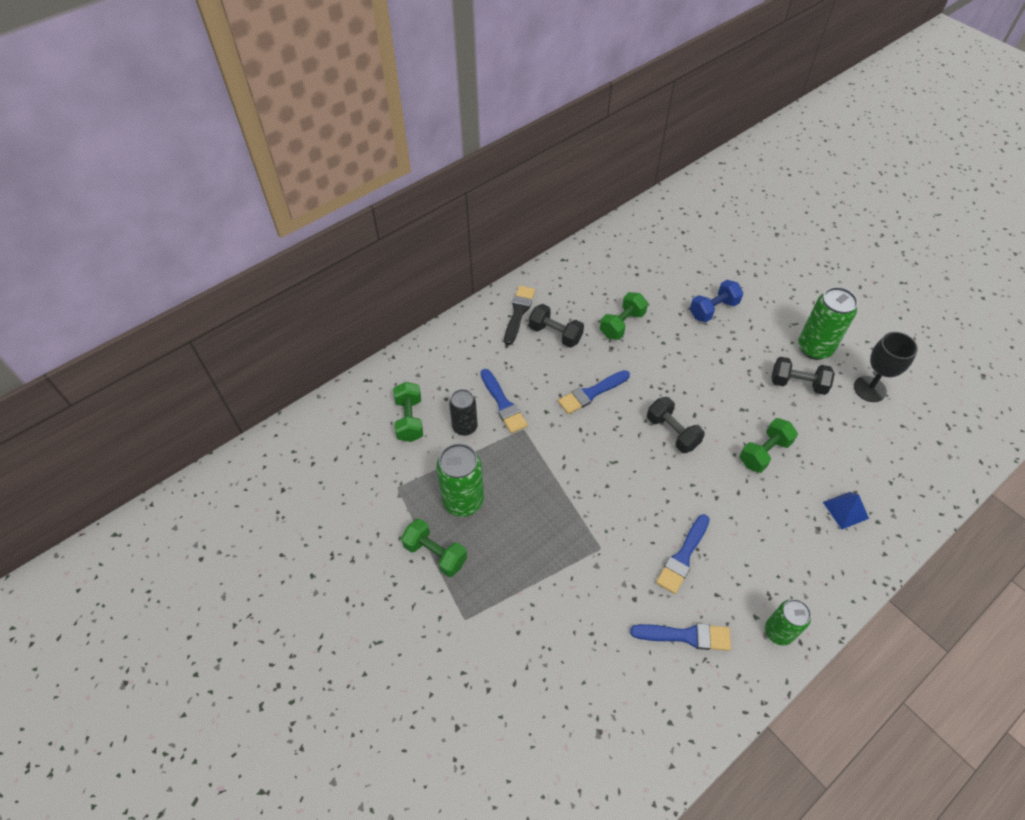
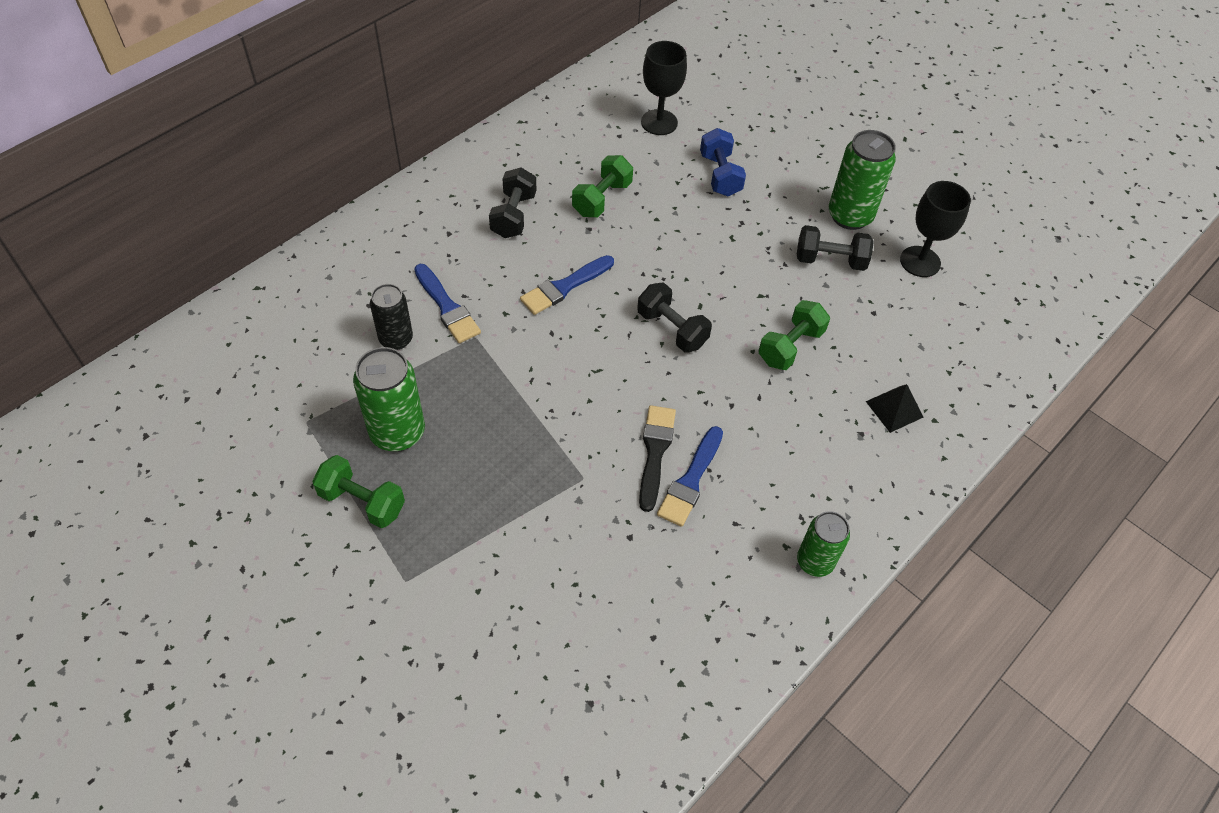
camera: 10 degrees left, 0 degrees up
(410, 419) = (320, 334): green dumbbell -> none
(518, 312) = (463, 190): black brush -> black brush (655, 452)
(555, 334) = (514, 215): black dumbbell -> black dumbbell turned 75 degrees clockwise
(667, 265) = (659, 122): none -> black goblet
(686, 636) = (698, 576): blue brush -> none
(713, 309) = (720, 175): blue dumbbell -> blue dumbbell turned 60 degrees counterclockwise
(845, 510) = (894, 409): blue pyramid -> black pyramid

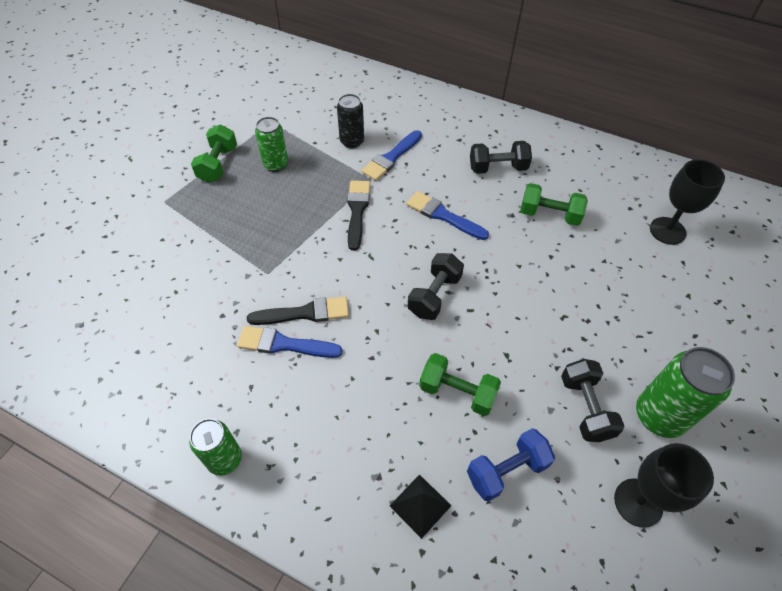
camera: 75 degrees right, 0 degrees up
(397, 432) = (276, 164): green can -> green can, size x0.65
(522, 365) = (357, 211): none -> black brush
(720, 175) = (635, 290): blue dumbbell -> blue dumbbell (506, 470)

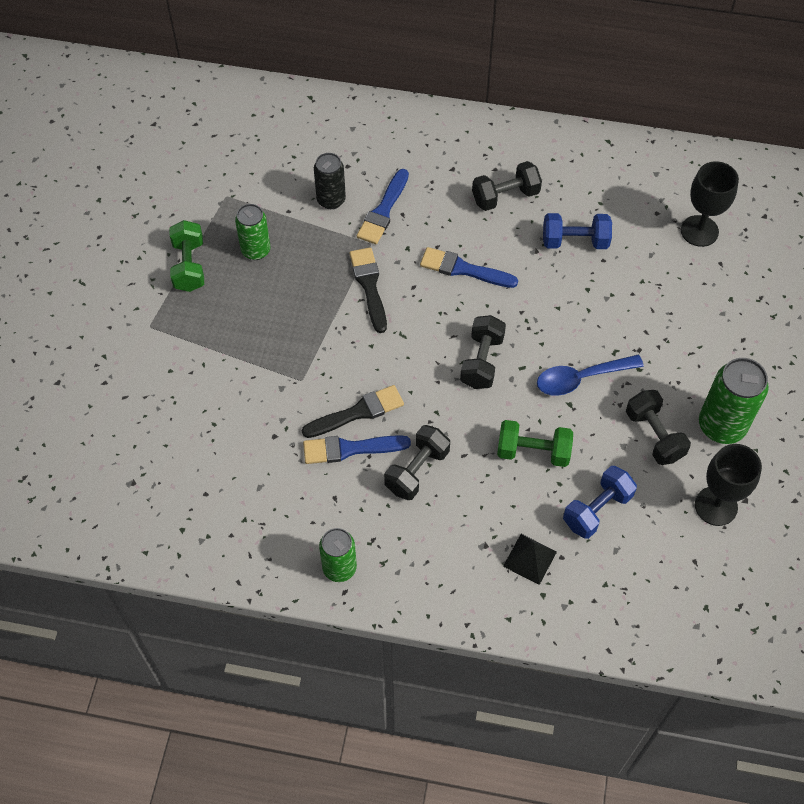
camera: 15 degrees left, 5 degrees up
(338, 381) = (417, 470): none -> black dumbbell
(524, 333) = (581, 378): none -> blue spoon
(549, 215) = (575, 241): green dumbbell -> blue dumbbell

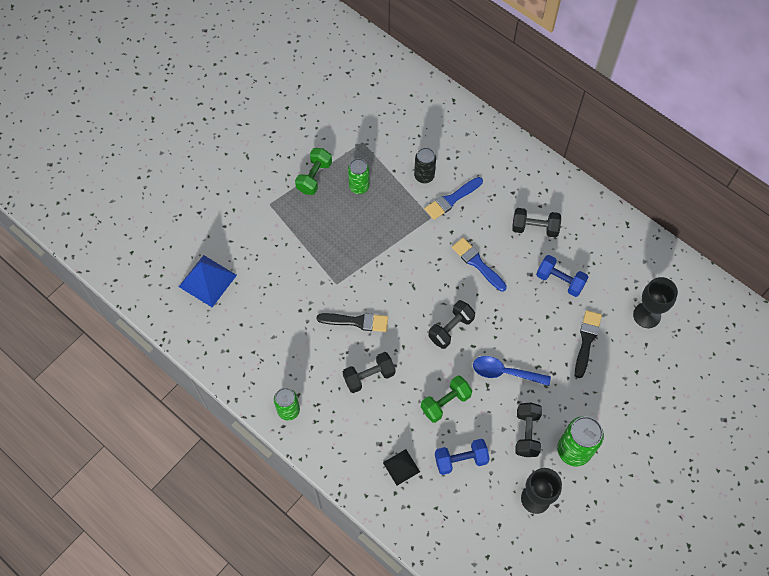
camera: 30 degrees right, 5 degrees up
(124, 462) = (207, 280): none -> blue pyramid
(350, 449) = (338, 342): blue brush -> none
(369, 286) = (413, 244): black brush -> black brush (586, 340)
(533, 451) = (445, 402): green dumbbell -> green dumbbell turned 75 degrees counterclockwise

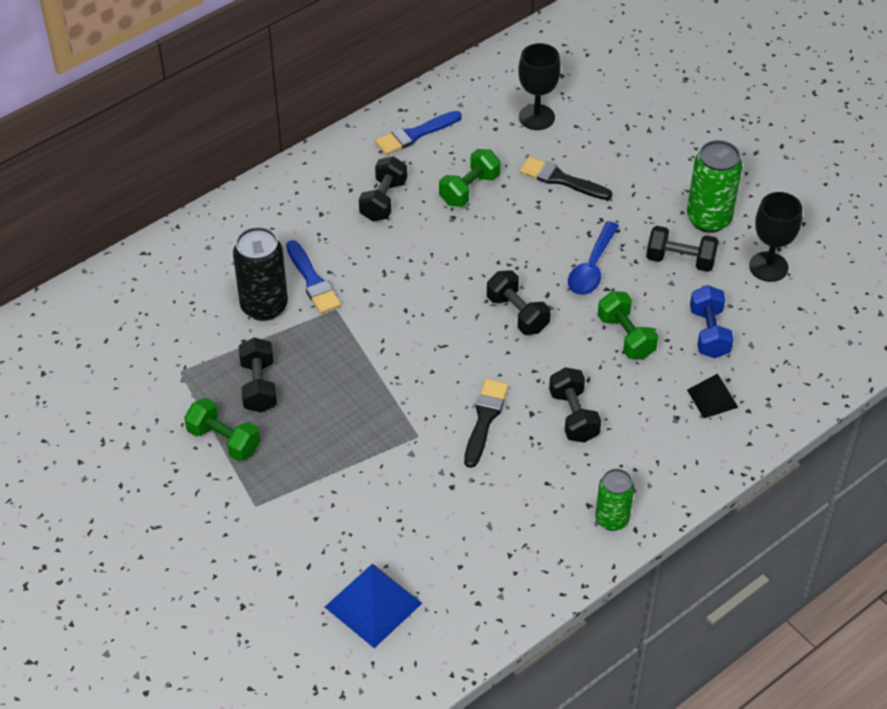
camera: 80 degrees left, 15 degrees down
(359, 187) = (259, 386): green can -> black dumbbell
(424, 176) = (264, 306): black can -> black can, size x1.53
(477, 263) = (423, 269): blue brush -> blue brush (415, 134)
(560, 281) = (469, 189): blue dumbbell -> green dumbbell

